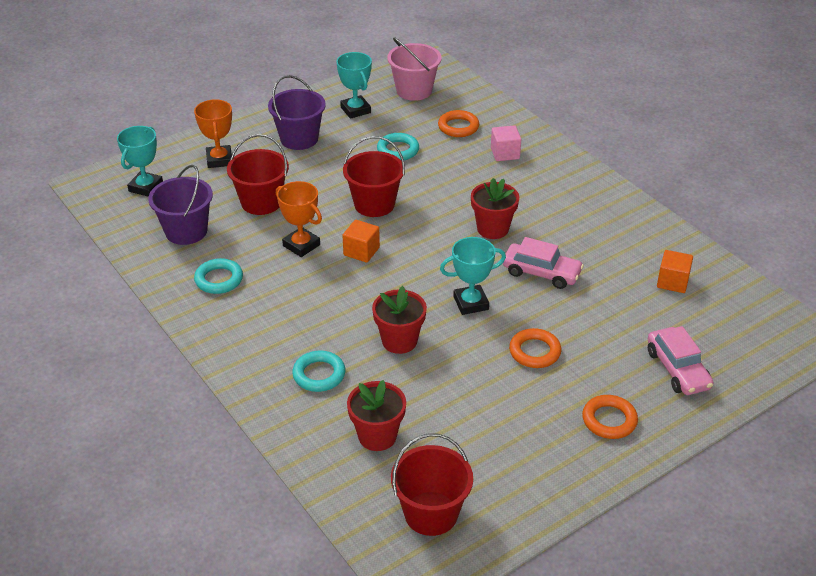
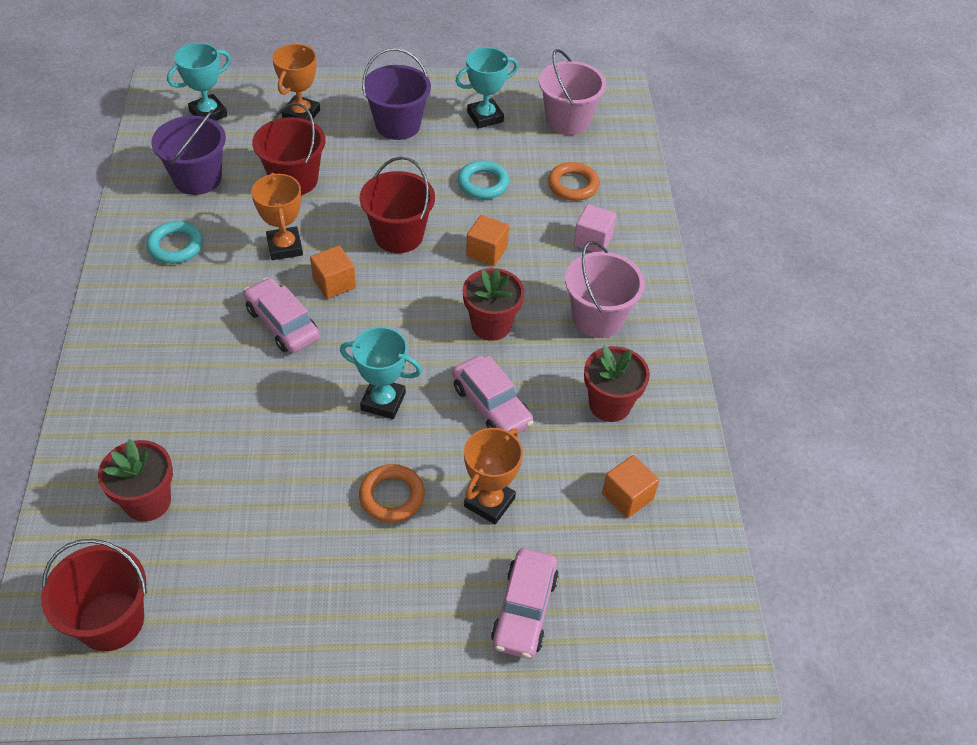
camera: 30 degrees right, 10 degrees up
(319, 374) = (162, 400): turquoise ring -> none
(352, 291) = (282, 324): none -> pink car
(355, 110) = (485, 117): turquoise trophy -> turquoise trophy turned 60 degrees clockwise
(399, 341) = (271, 406): red flower pot -> red flower pot (609, 405)
(444, 189) = (487, 252): none -> orange cube
(554, 195) = (598, 318): none -> pink bucket
(597, 325) = (489, 502): none -> orange trophy
(609, 420) = (388, 626): orange ring -> none

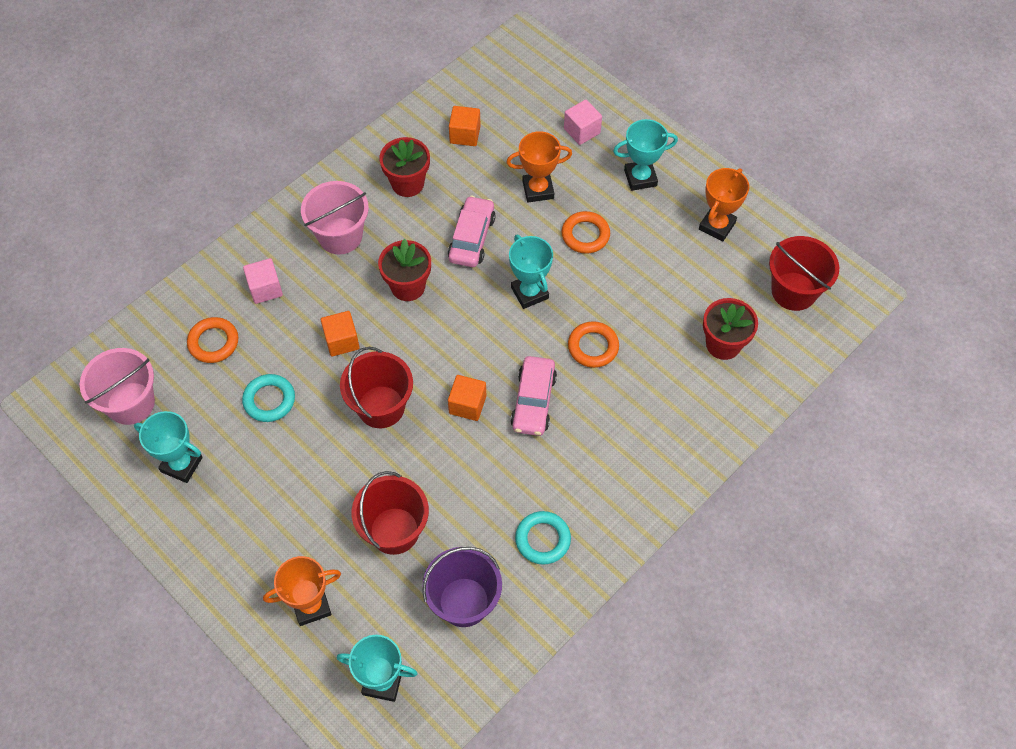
camera: 130 degrees left, 10 degrees up
(275, 402) = (593, 347): none -> orange ring
(285, 247) = (467, 467): orange trophy -> orange trophy (717, 226)
(398, 125) = (254, 518): purple bucket -> none
(402, 609) = (640, 178): none -> turquoise trophy
(524, 610) = (582, 131): pink car -> pink cube

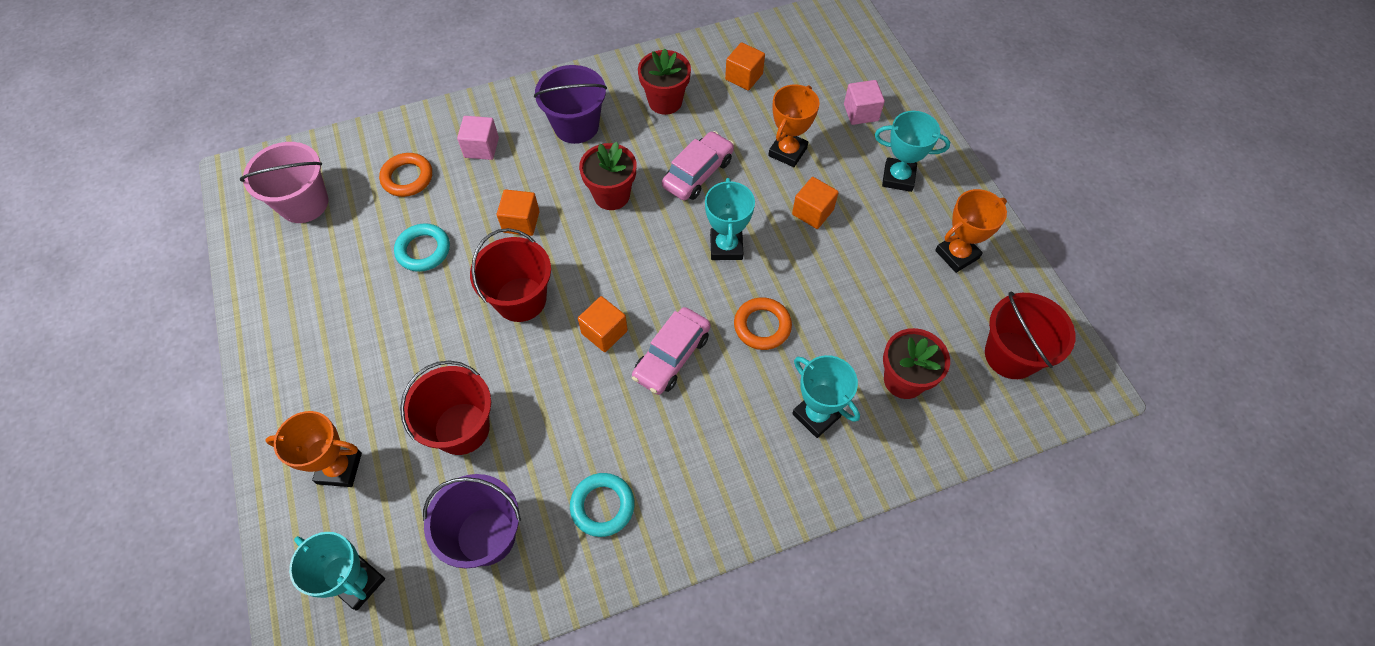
camera: 25 degrees right, 0 degrees up
(181, 464) = (311, 277): turquoise trophy -> turquoise trophy (816, 415)
(340, 236) = (576, 126): pink bucket -> purple bucket
(538, 190) = (787, 152): orange trophy -> orange trophy turned 75 degrees counterclockwise
(585, 235) = (812, 212): orange ring -> orange cube

